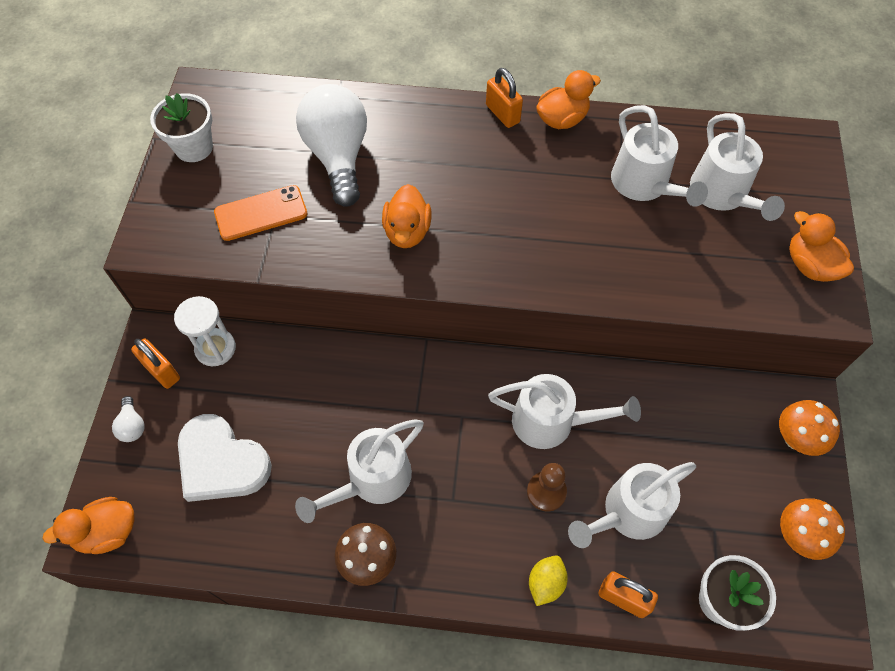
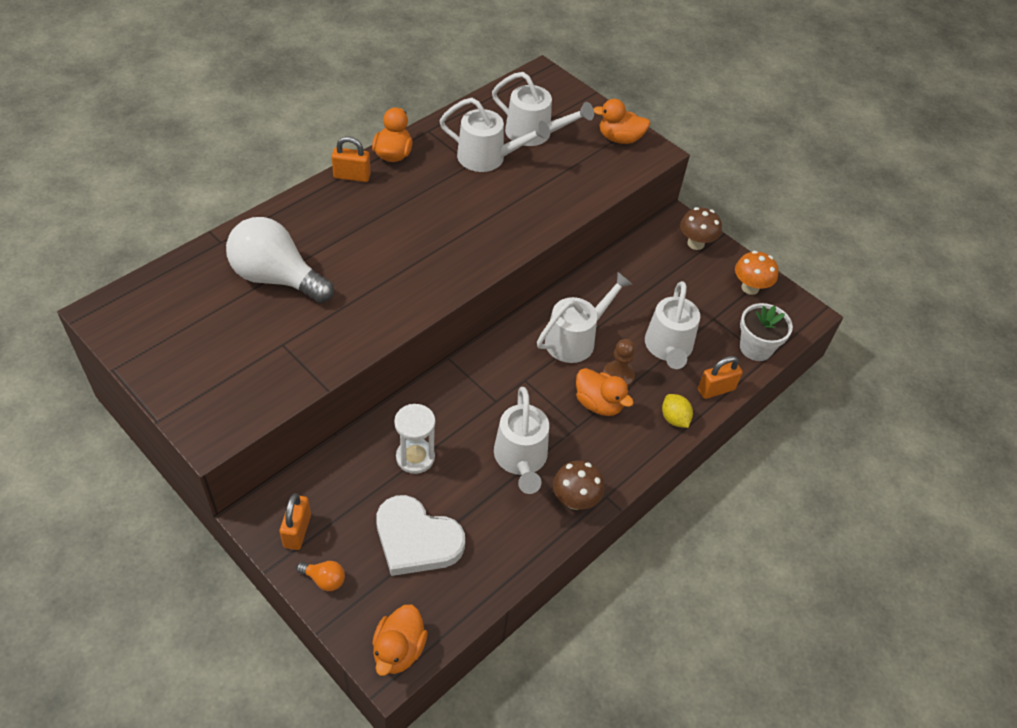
camera: 55 degrees left, 10 degrees down
(132, 426) = (324, 579): white light bulb -> orange light bulb
(161, 371) = (297, 531): orange padlock -> orange padlock turned 75 degrees counterclockwise
(194, 147) = (156, 351): white flower pot -> none
(215, 348) = (317, 483): white hourglass -> white hourglass (415, 457)
(221, 462) = (416, 539): white heart -> white heart turned 45 degrees clockwise
(261, 213) = (271, 351): orange phone -> none
(407, 231) = (386, 286): orange duck -> orange duck (598, 404)
(795, 439) = (695, 243): orange mushroom -> brown mushroom

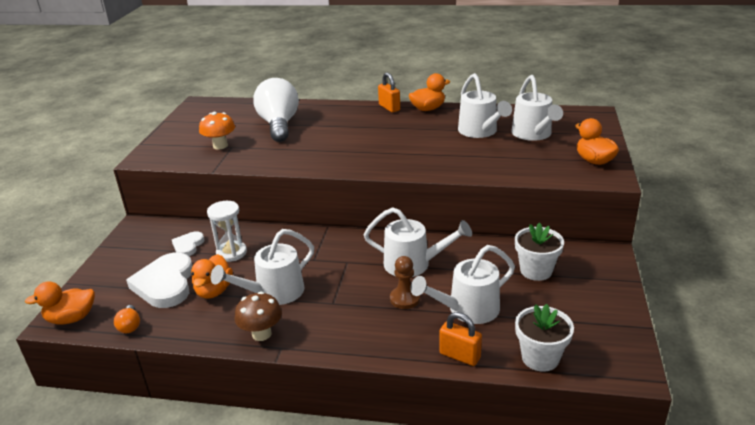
camera: 60 degrees right, 20 degrees down
(297, 531) = (137, 242): orange padlock -> none
(324, 579) = (108, 267): orange light bulb -> orange light bulb (130, 326)
(359, 487) = (188, 246): none -> white heart
(598, 404) = (365, 302): orange duck -> orange duck (214, 291)
(659, 275) = (536, 271): none -> white flower pot
(674, 419) = (398, 347): yellow lemon -> none
(695, 243) = (601, 272): brown mushroom -> none
(750, 288) = (603, 322): orange mushroom -> orange mushroom (220, 146)

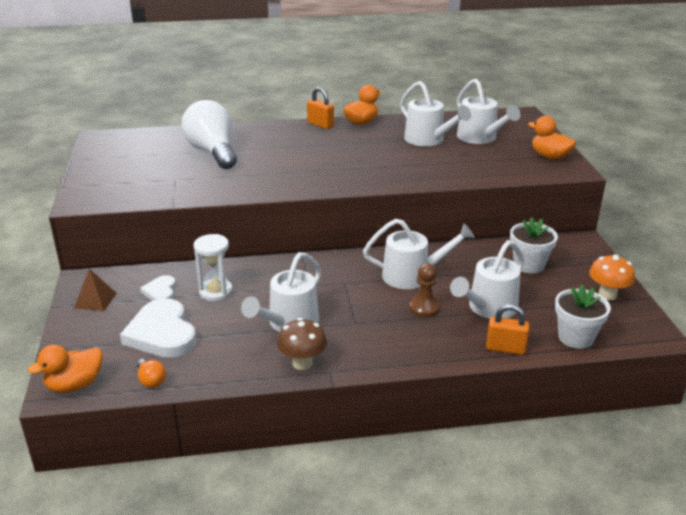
camera: 20 degrees left, 0 degrees up
(134, 245) = (95, 300): none -> brown pyramid
(214, 291) = (222, 331): orange duck -> none
(220, 146) = (161, 180): orange mushroom -> orange mushroom (607, 295)

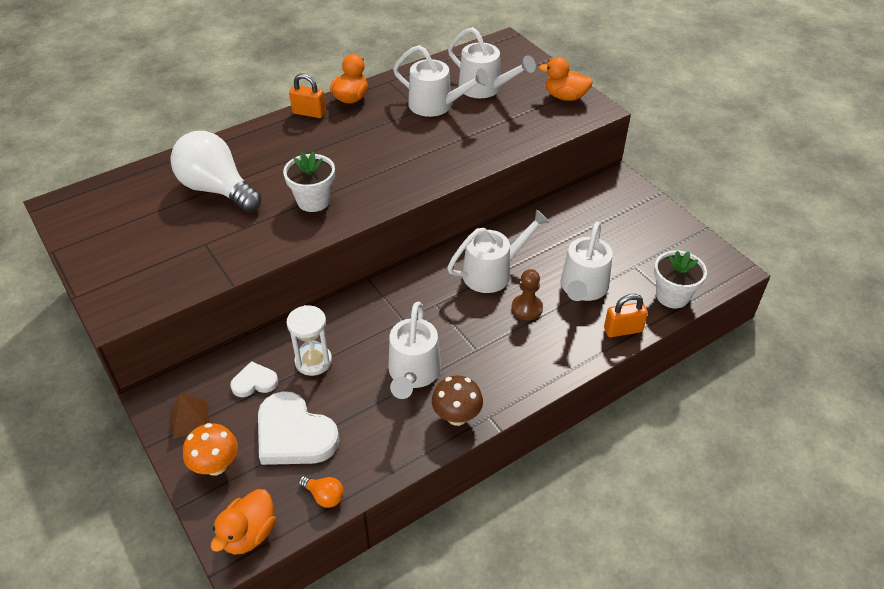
camera: 25 degrees left, 15 degrees up
(160, 292) = (254, 382): white heart -> white heart turned 105 degrees clockwise
(529, 265) = (588, 223): white flower pot -> white flower pot (313, 201)
(607, 295) = (672, 237): orange mushroom -> orange mushroom (216, 465)

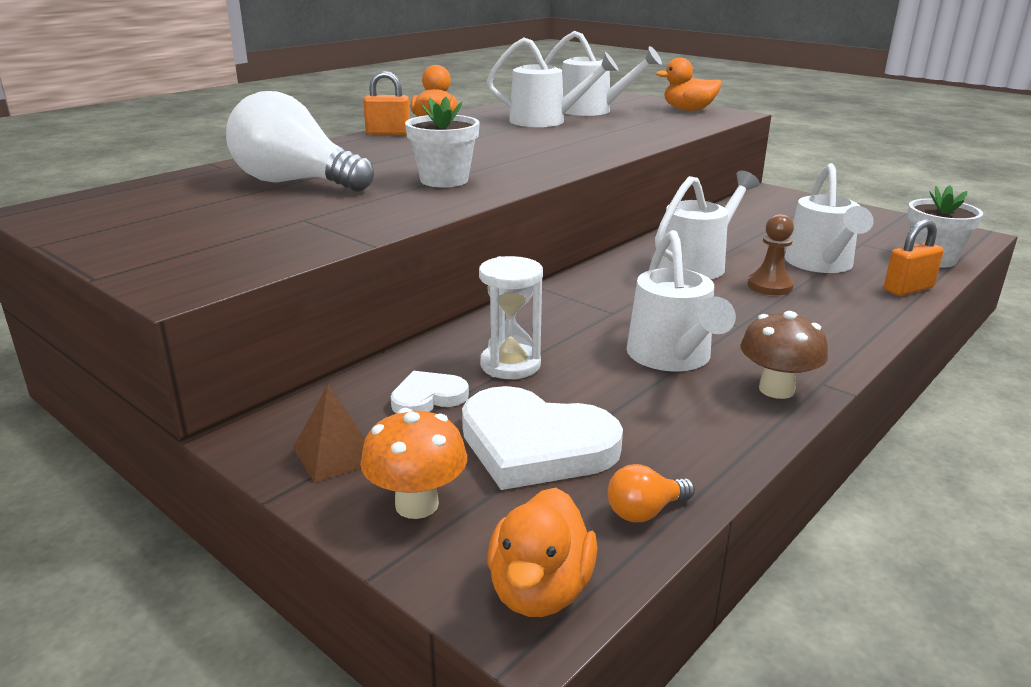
camera: 15 degrees left, 20 degrees down
(324, 496) = (645, 511): orange light bulb -> orange light bulb turned 135 degrees clockwise

